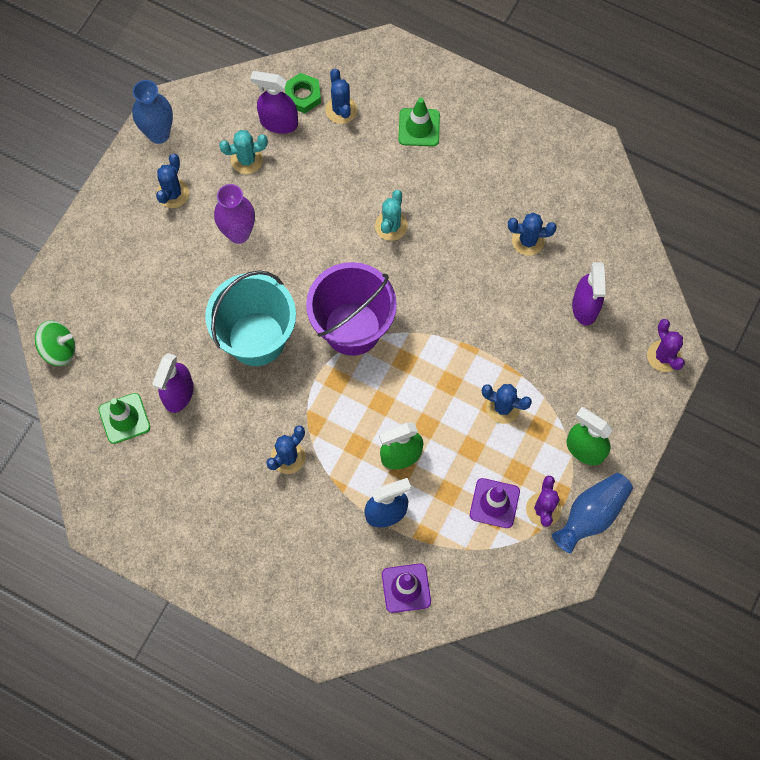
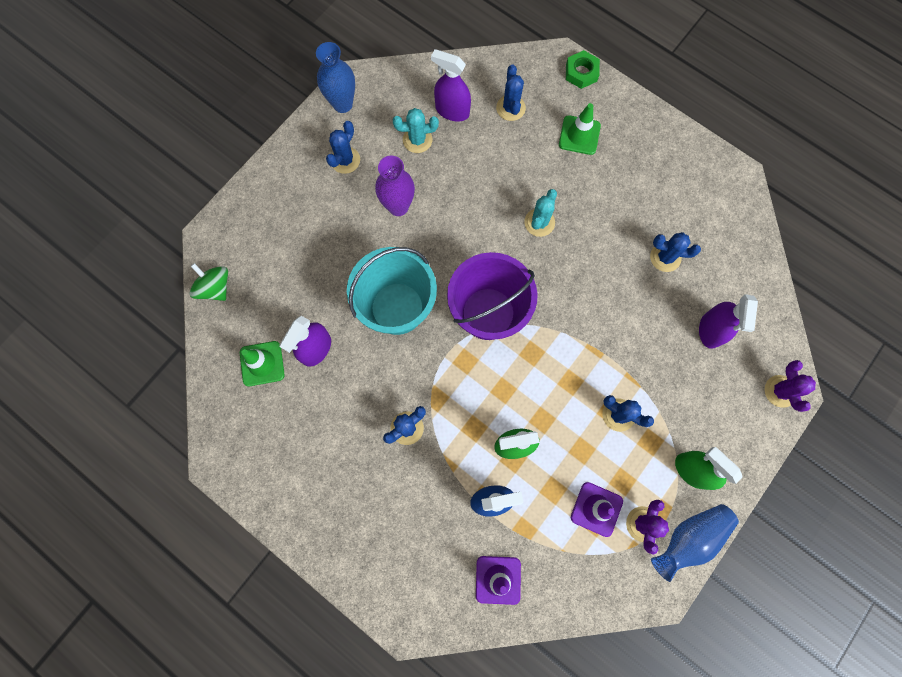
camera: 10 degrees right, 5 degrees up
(59, 349) = (215, 288): green spinning top -> green spinning top turned 135 degrees counterclockwise
(302, 96) = (478, 90): green nut -> green nut (581, 72)

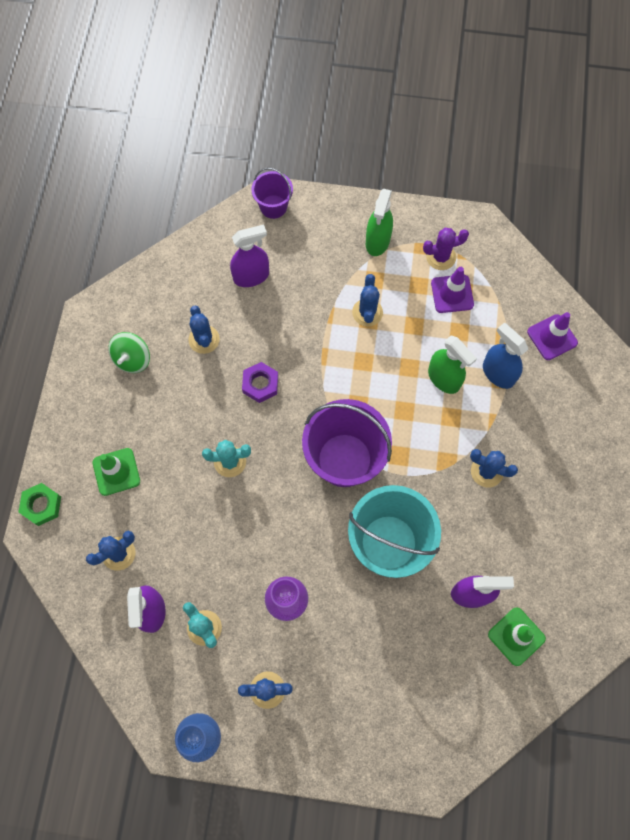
camera: 120 degrees left, 5 degrees down
(215, 288) = (477, 735): green spinning top -> green spinning top (132, 359)
(596, 282) = (260, 384): none -> purple nut
(689, 538) = (430, 222): blue vase -> none
(780, 391) = (273, 207): purple cactus -> purple bucket

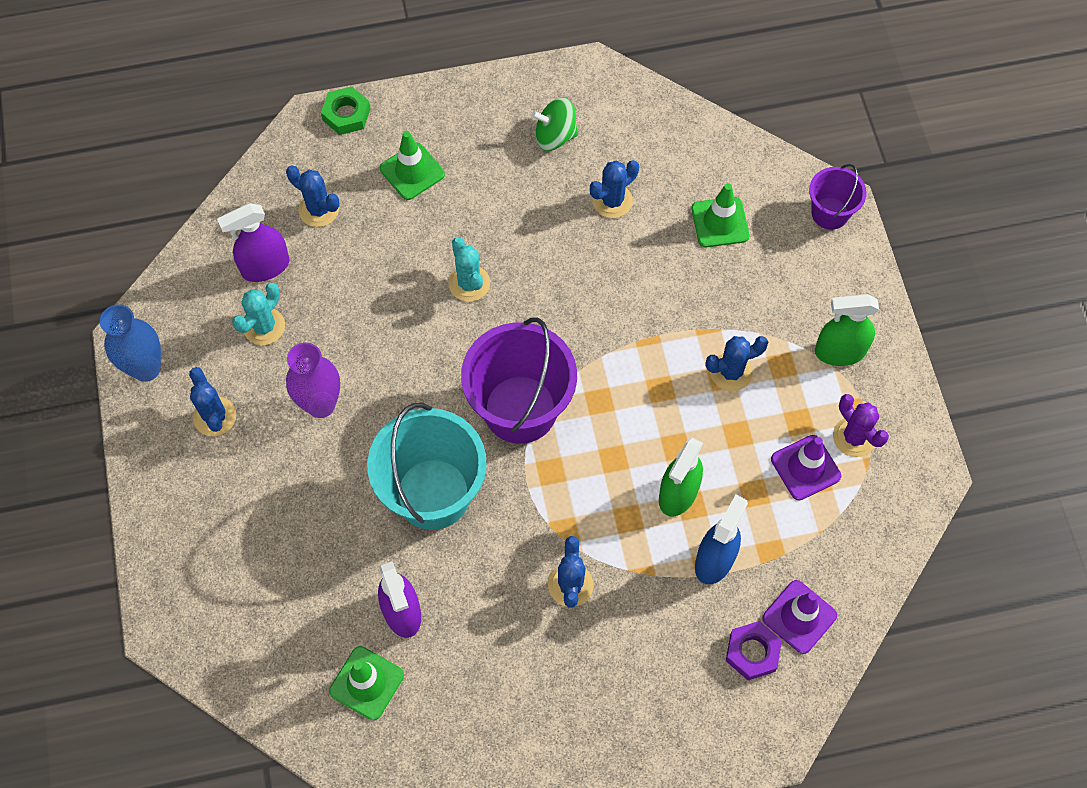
camera: 70 degrees right, 5 degrees down
(251, 276) = (720, 222): purple spray bottle -> green traffic cone
(260, 384) = (580, 282): purple nut -> purple nut (752, 652)

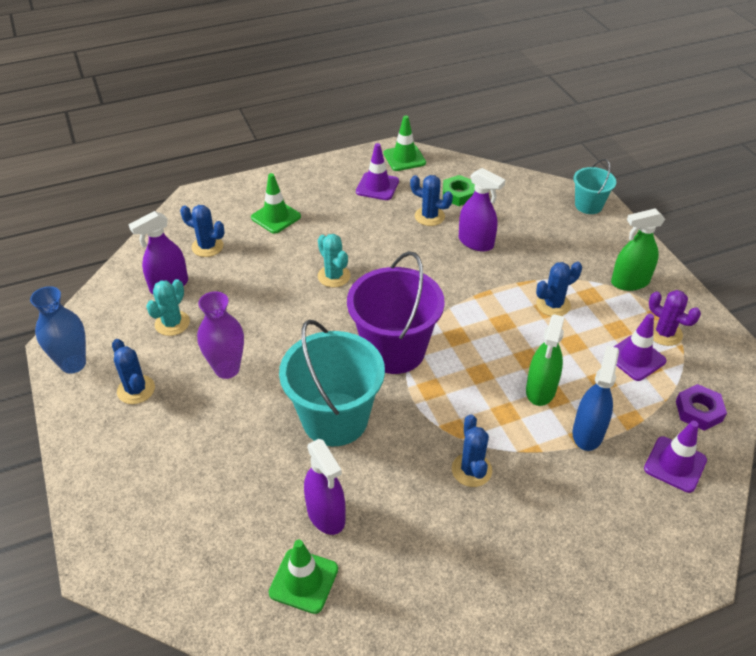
camera: 10 degrees left, 20 degrees down
(346, 114) = (220, 191): green nut -> green nut (458, 194)
(555, 136) = (377, 186): green spinning top -> purple traffic cone
(612, 201) = (429, 216): blue cactus -> blue cactus turned 75 degrees clockwise
(661, 255) = (476, 242): none -> purple spray bottle
(720, 222) = (512, 219): green traffic cone -> green traffic cone (404, 158)
(752, 652) = (646, 498): purple nut -> purple nut (698, 411)
(830, 213) = (588, 205): purple bucket -> turquoise bucket

